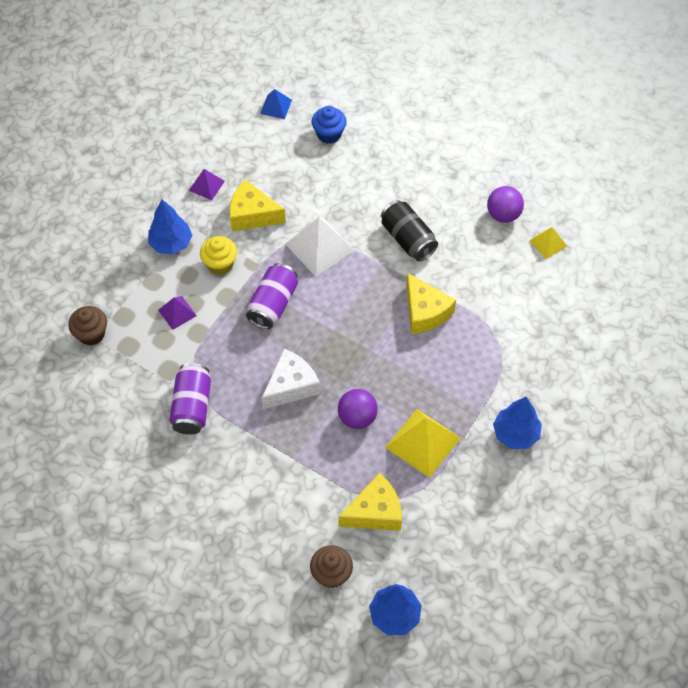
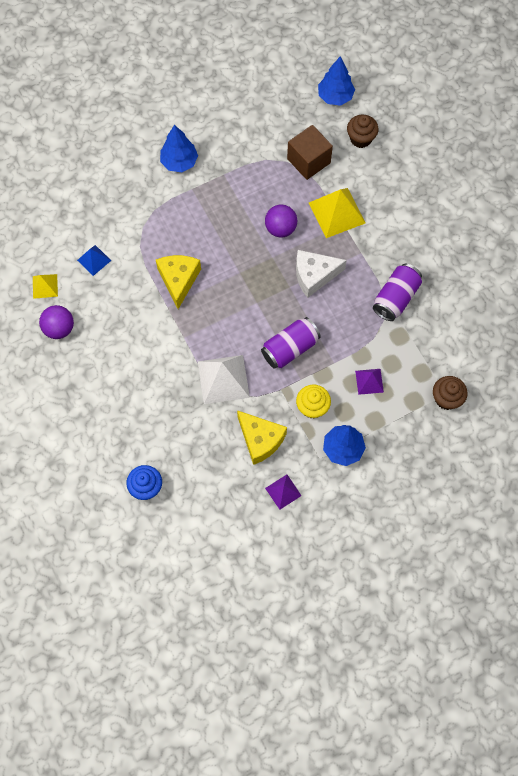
camera: 150 degrees left, 10 degrees up
(276, 106) = (174, 545): blue pyramid -> blue pyramid (94, 260)
(375, 512) = (308, 161): yellow cheese -> brown cube
(408, 239) = (149, 348): black can -> none
(423, 442) = (246, 188): yellow pyramid -> yellow pyramid (336, 212)

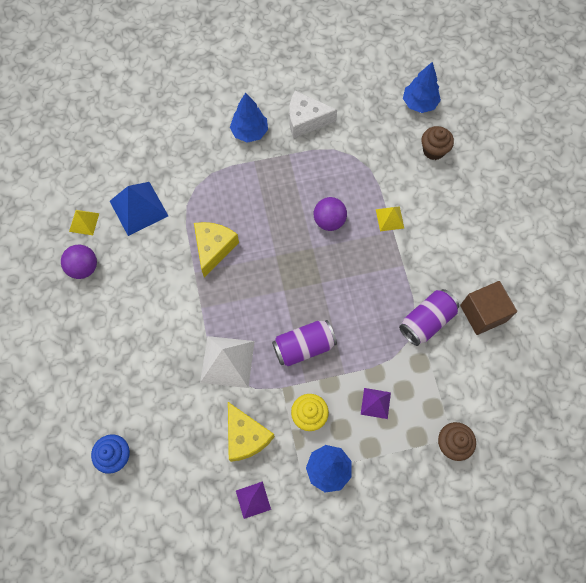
camera: 15 degrees right, 0 degrees up
(94, 260) = (138, 208): blue pyramid -> blue pyramid, size x1.81
(308, 161) = (376, 160): brown cube -> brown cube (483, 313)
(314, 275) = (349, 277): white cheese -> white cheese (306, 120)
(336, 212) = (389, 218): yellow pyramid -> yellow pyramid, size x0.55

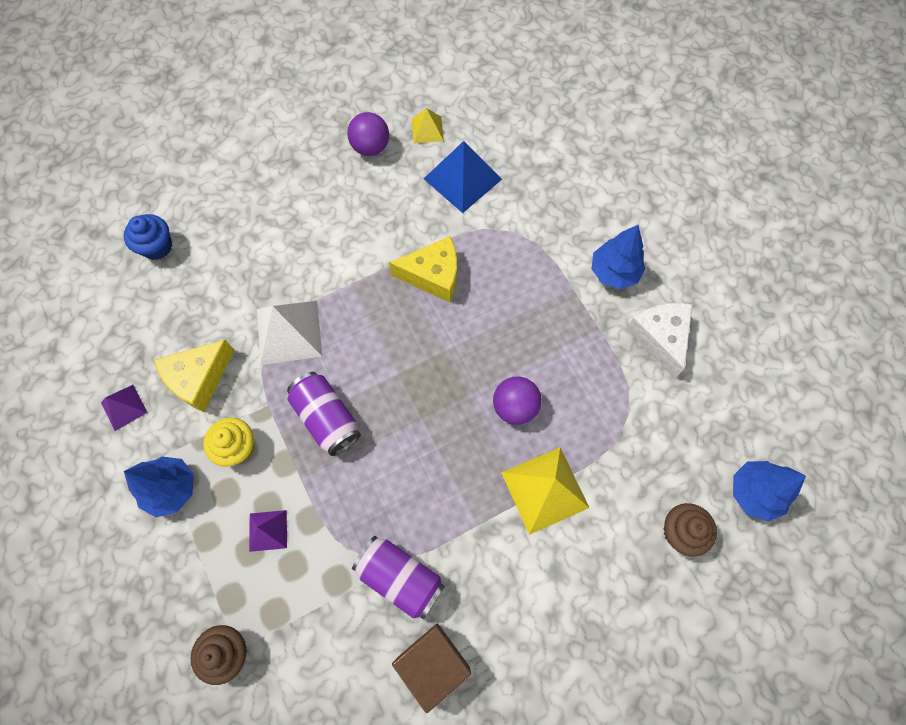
camera: 75 degrees right, 0 degrees up
(389, 218) = (545, 489): yellow pyramid -> yellow pyramid, size x1.81

